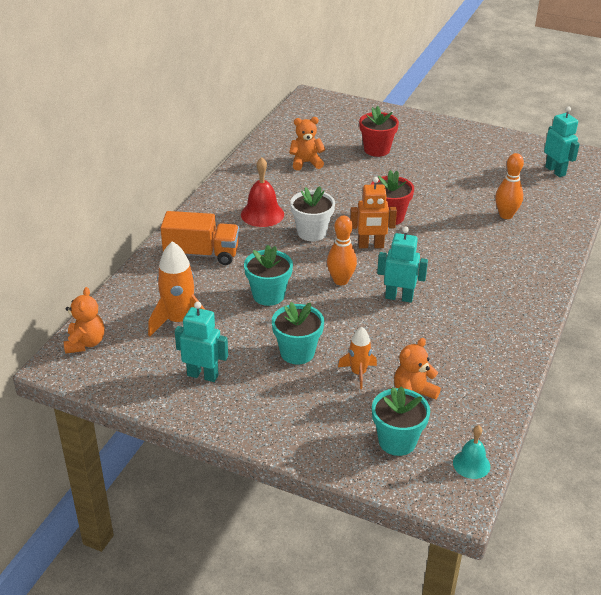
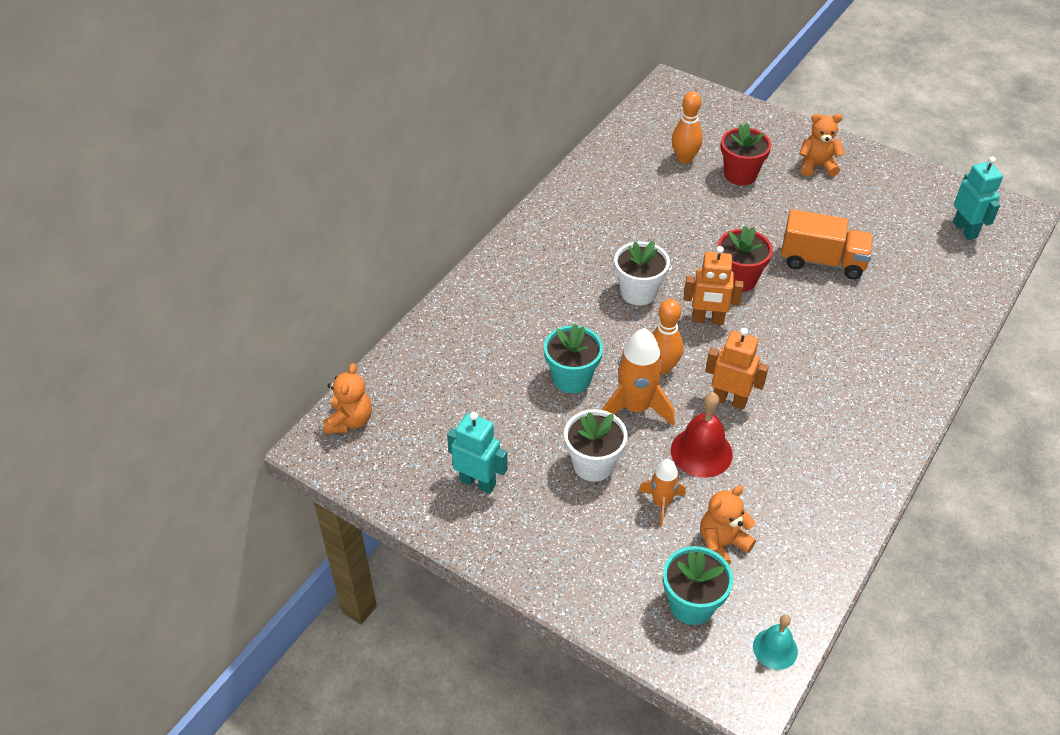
camera: 10 degrees right, 10 degrees up
(179, 321) = (461, 403): orange rocket -> orange rocket (635, 408)
(201, 254) = (501, 309): orange truck -> orange truck (822, 261)
(262, 214) = (582, 259): red bell -> red bell (701, 452)
(297, 352) = (593, 465): turquoise flower pot -> white flower pot
(306, 163) = (648, 186): orange teddy bear -> orange teddy bear (817, 166)
(399, 297) = (729, 400): turquoise robot -> orange robot
(506, 215) = (887, 292): orange bowling pin -> orange bowling pin (684, 159)

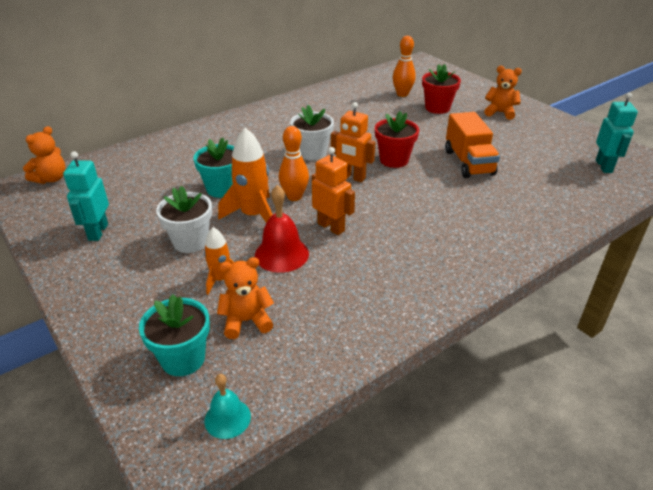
camera: 20 degrees right, 10 degrees down
(478, 482) = (98, 232): turquoise robot -> turquoise robot turned 135 degrees counterclockwise
(822, 261) = (468, 162): orange truck -> orange truck turned 45 degrees clockwise

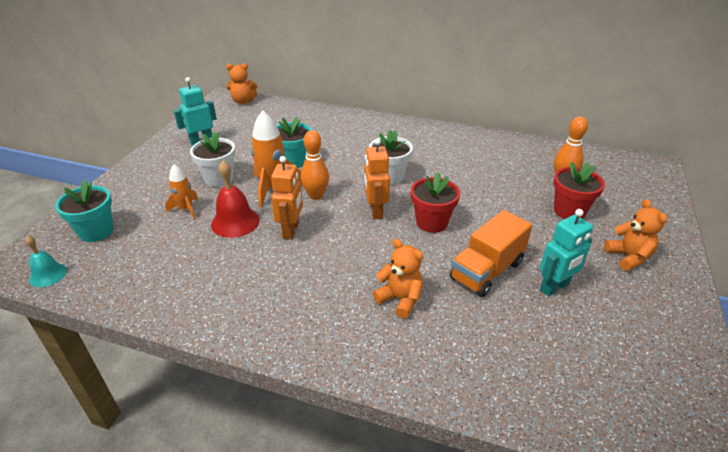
camera: 55 degrees right, 0 degrees up
(246, 321) = (147, 240): orange teddy bear -> orange teddy bear (400, 299)
(604, 166) = (626, 391): turquoise robot -> turquoise robot (555, 287)

